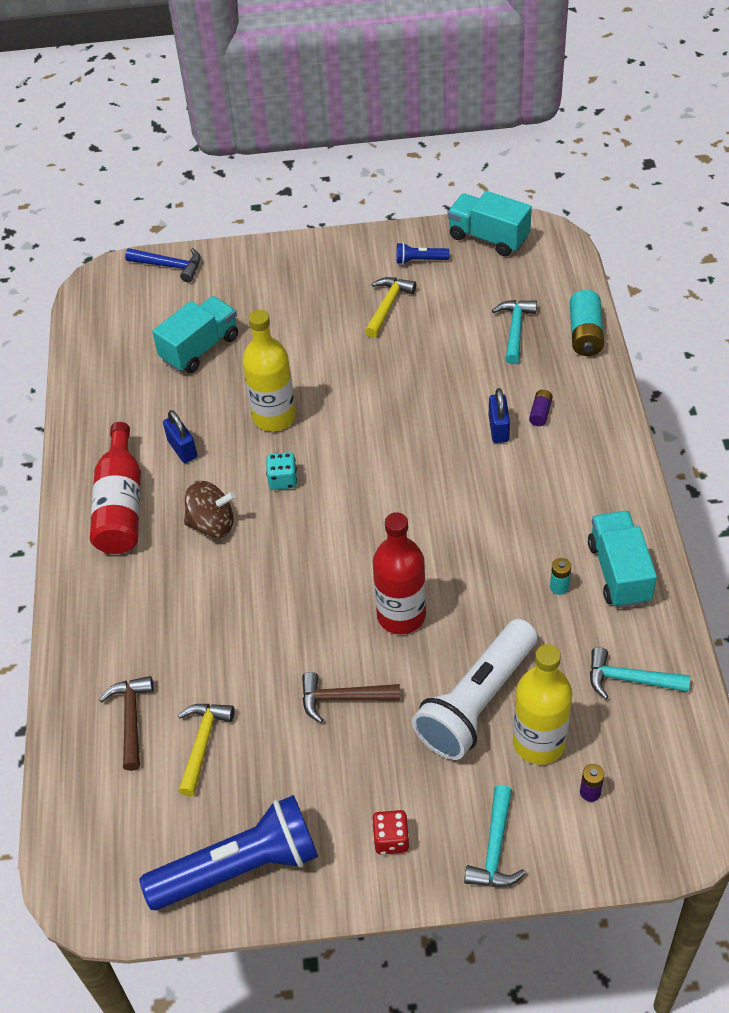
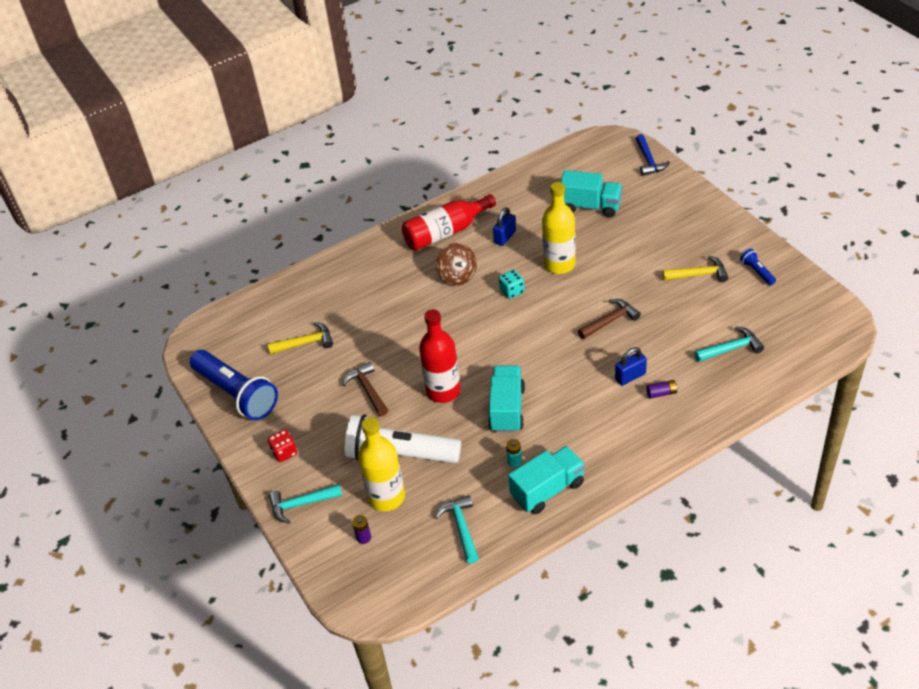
camera: 65 degrees right, 5 degrees down
(131, 719) = (306, 306): brown hammer -> brown hammer (610, 321)
(488, 237) = (812, 297): turquoise truck -> turquoise truck (507, 409)
(585, 334) = (759, 389): turquoise battery -> none

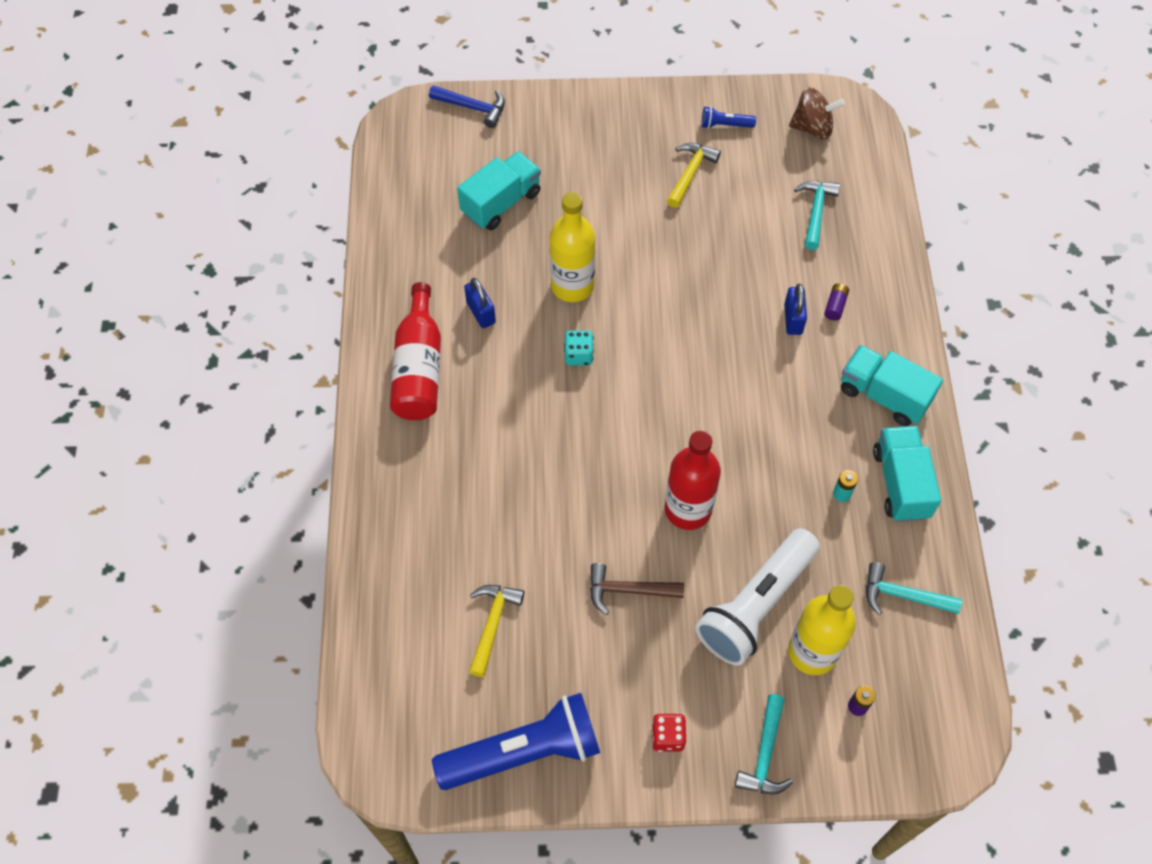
camera: 65 degrees left, 15 degrees up
(457, 276) = (508, 396): brown spinning top -> brown spinning top (812, 128)
(507, 409) = (760, 460): turquoise truck -> turquoise truck (883, 396)
(610, 321) = (698, 289): brown hammer -> none

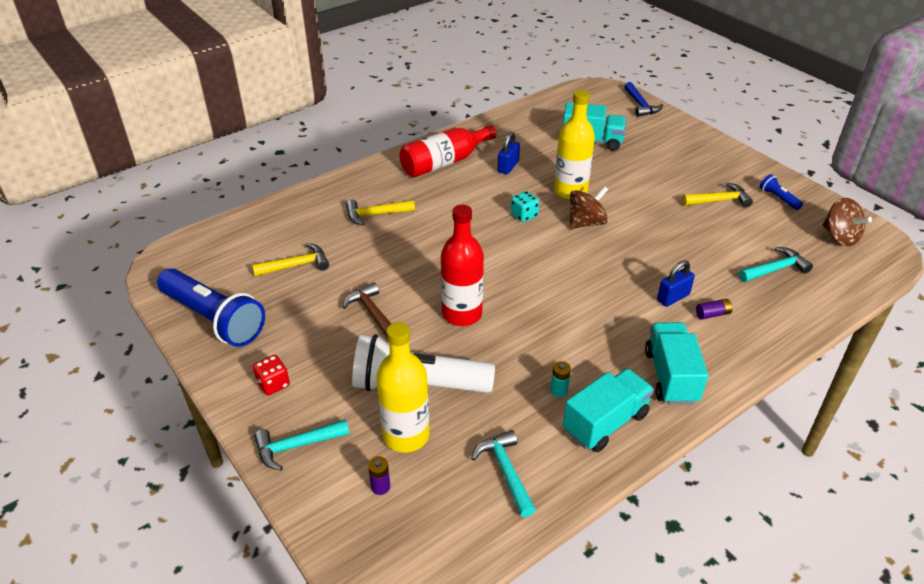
camera: 55 degrees right, 20 degrees down
(462, 496) = (375, 214): none -> yellow hammer
(634, 309) = (586, 223): none -> brown spinning top

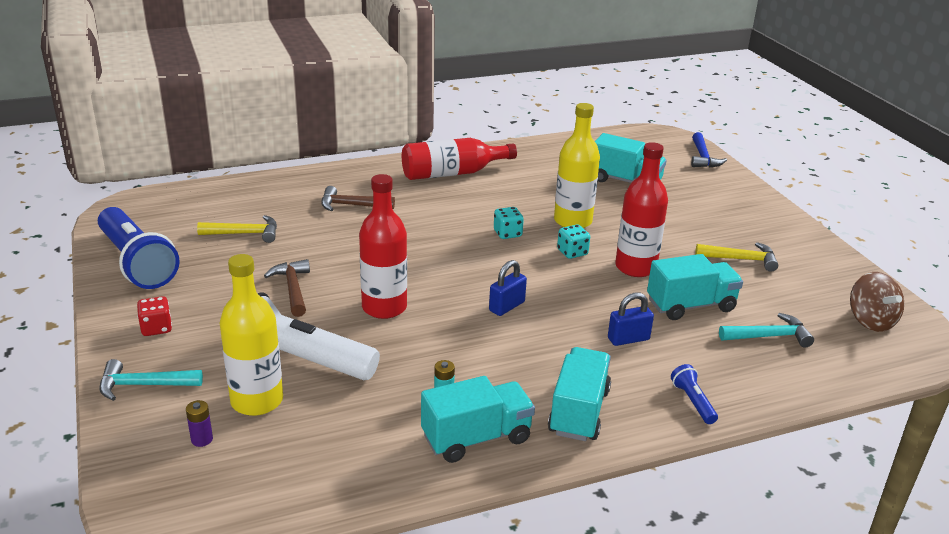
camera: 15 degrees right, 10 degrees down
(375, 214) = (351, 205): yellow hammer -> brown hammer
(505, 471) = (339, 456): turquoise hammer -> none
(508, 167) = (517, 188): blue padlock -> blue padlock (507, 306)
(586, 223) = (572, 252): brown spinning top -> turquoise dice
(643, 226) = (635, 267): none -> red bottle
(703, 254) = (690, 305): none -> turquoise truck
(712, 314) = (665, 364): purple battery -> none
(778, 198) = (815, 270): blue flashlight -> blue flashlight (693, 402)

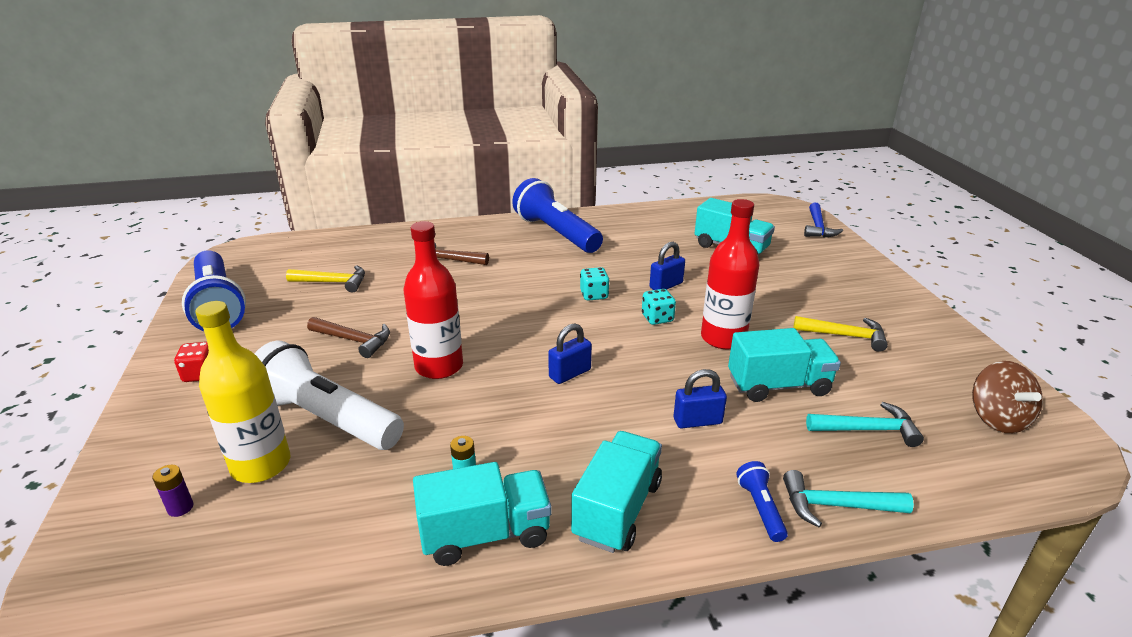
camera: 10 degrees right, 0 degrees up
(143, 385) = (154, 437): turquoise hammer -> turquoise hammer (835, 506)
(292, 288) = (354, 340): brown hammer -> brown hammer turned 120 degrees clockwise
(452, 173) = (556, 233): red bottle -> blue flashlight
(572, 221) = (666, 285): yellow bottle -> blue padlock

